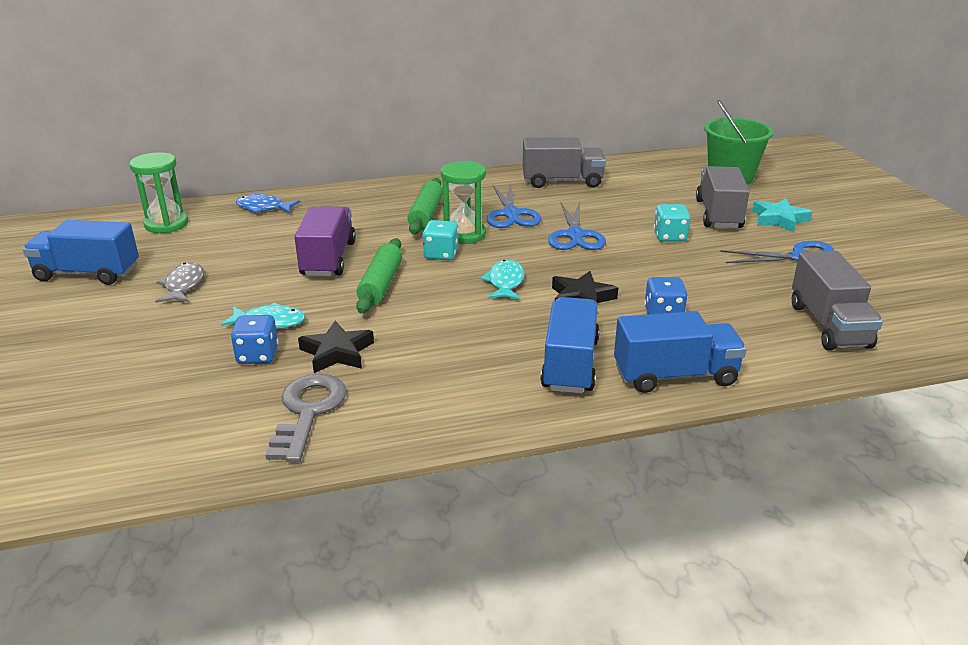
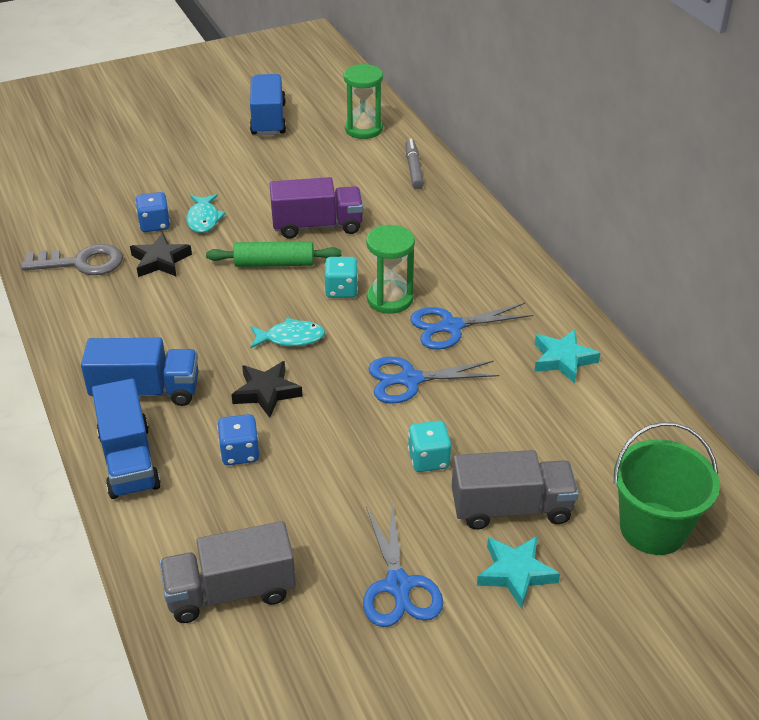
camera: 80 degrees right, 10 degrees up
(183, 285) = (256, 166): grey fish -> none
(263, 208) = (413, 169): blue fish -> grey marker
(426, 214) = (430, 267): green rolling pin -> none
(562, 181) = (563, 359): grey truck -> turquoise star

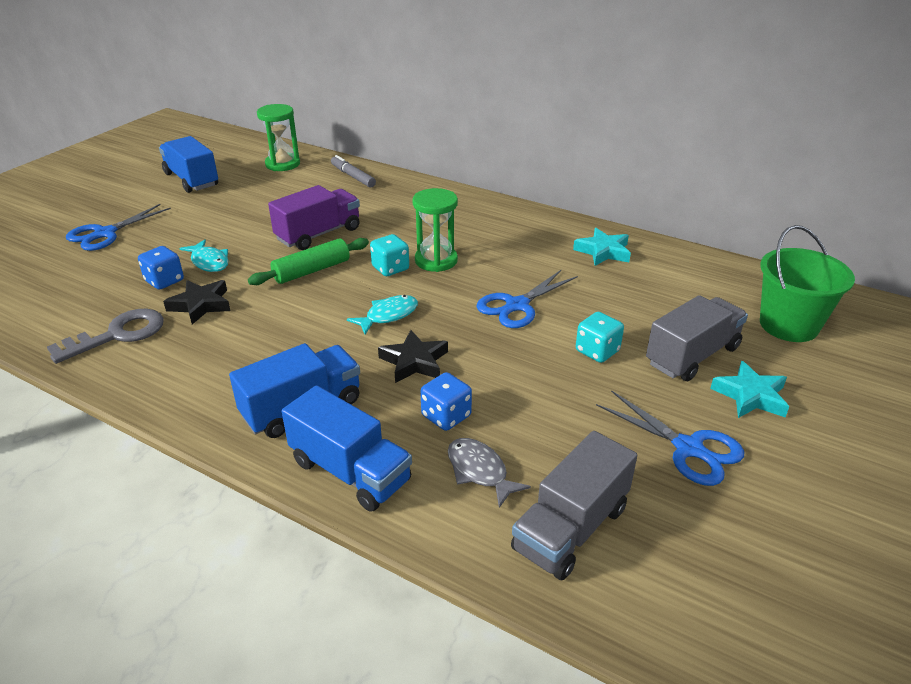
camera: 35 degrees left, 5 degrees down
(216, 511) = (479, 471): none -> grey fish
(451, 327) = (503, 261): blue scissors -> blue scissors (105, 233)

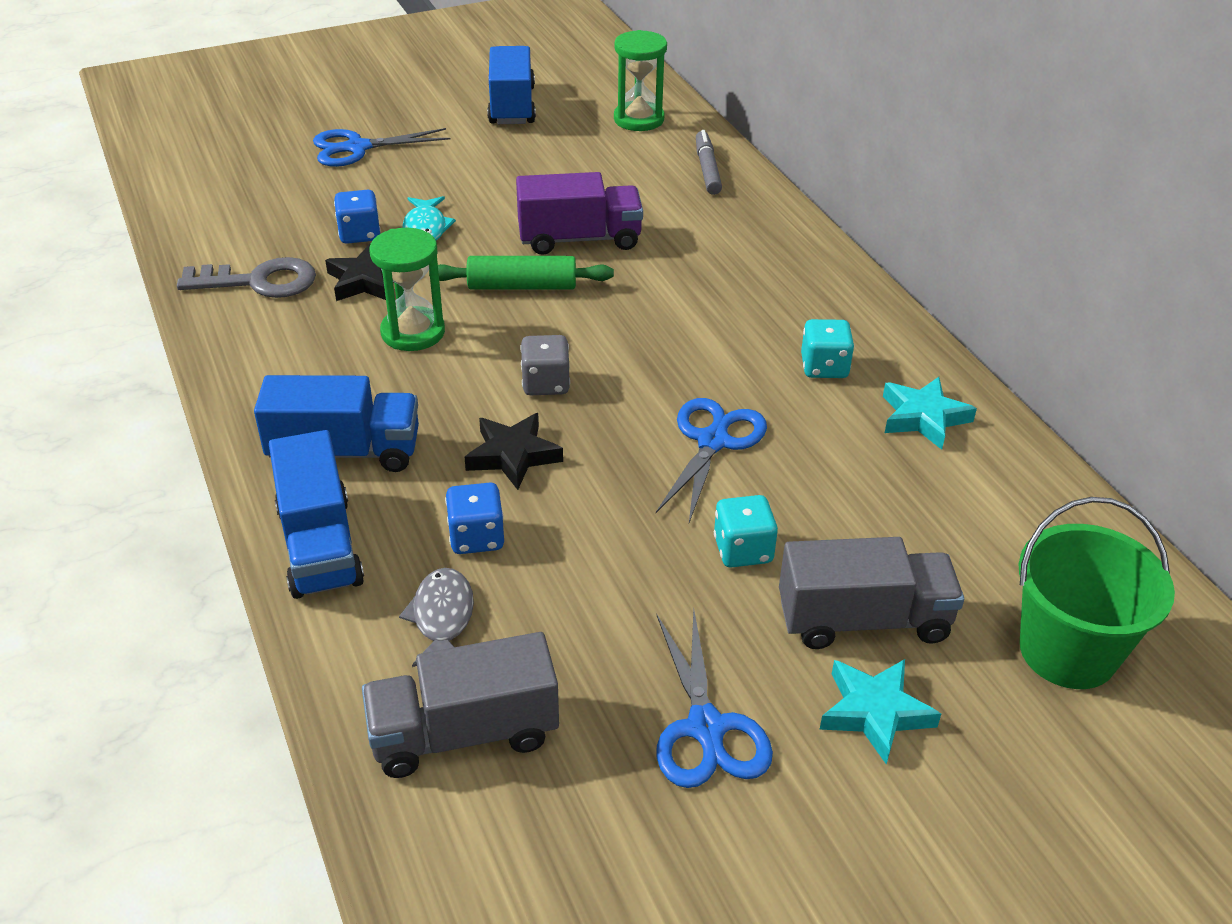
camera: 35 degrees right, 5 degrees up
(388, 315) = (546, 384): turquoise fish -> grey dice
(390, 268) = (614, 322): turquoise dice -> turquoise dice (824, 367)
(436, 260) = (681, 334): green hourglass -> green hourglass (413, 332)
(517, 305) = (713, 441): blue scissors -> blue scissors turned 120 degrees clockwise

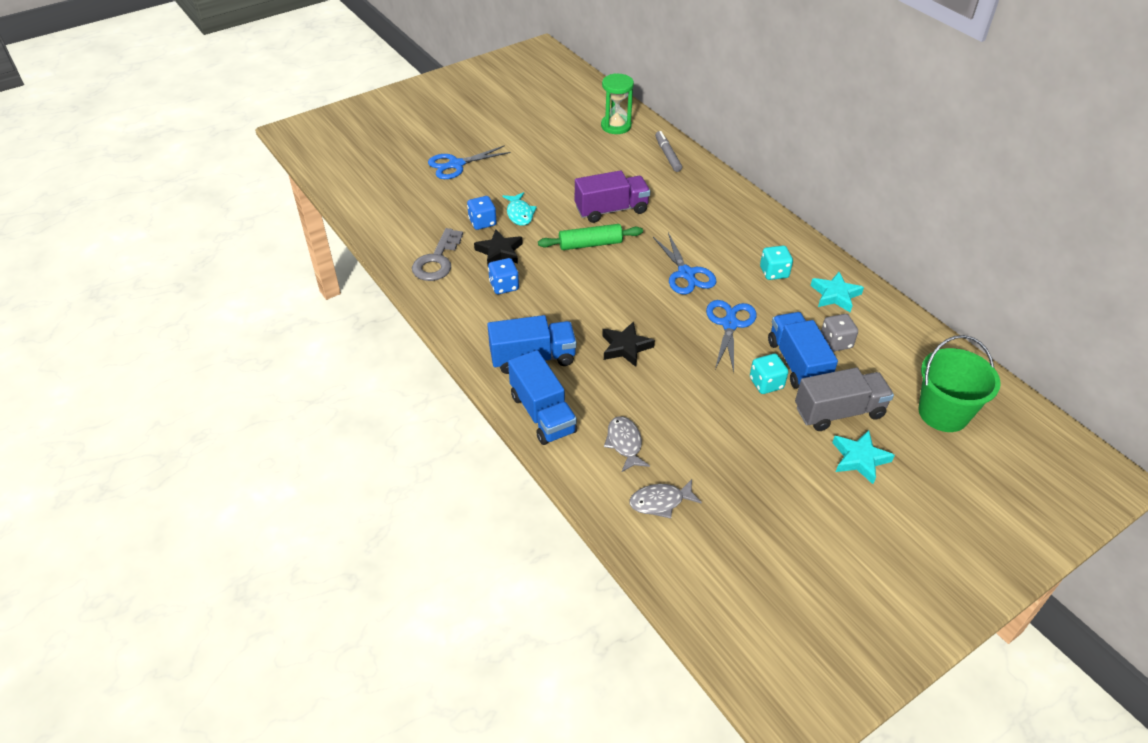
camera: 10 degrees left, 5 degrees up
(259, 281) = (437, 260): grey key -> grey key turned 120 degrees clockwise
(413, 332) = (540, 281): green hourglass -> none
(464, 733) = (660, 502): grey truck -> grey fish
(476, 537) = (624, 397): blue dice -> blue dice (504, 286)
(512, 106) = (537, 125): blue truck -> blue truck (797, 363)
(546, 384) = (627, 302): grey dice -> grey dice (836, 342)
(706, 728) = (780, 480): blue scissors -> blue scissors (686, 274)

